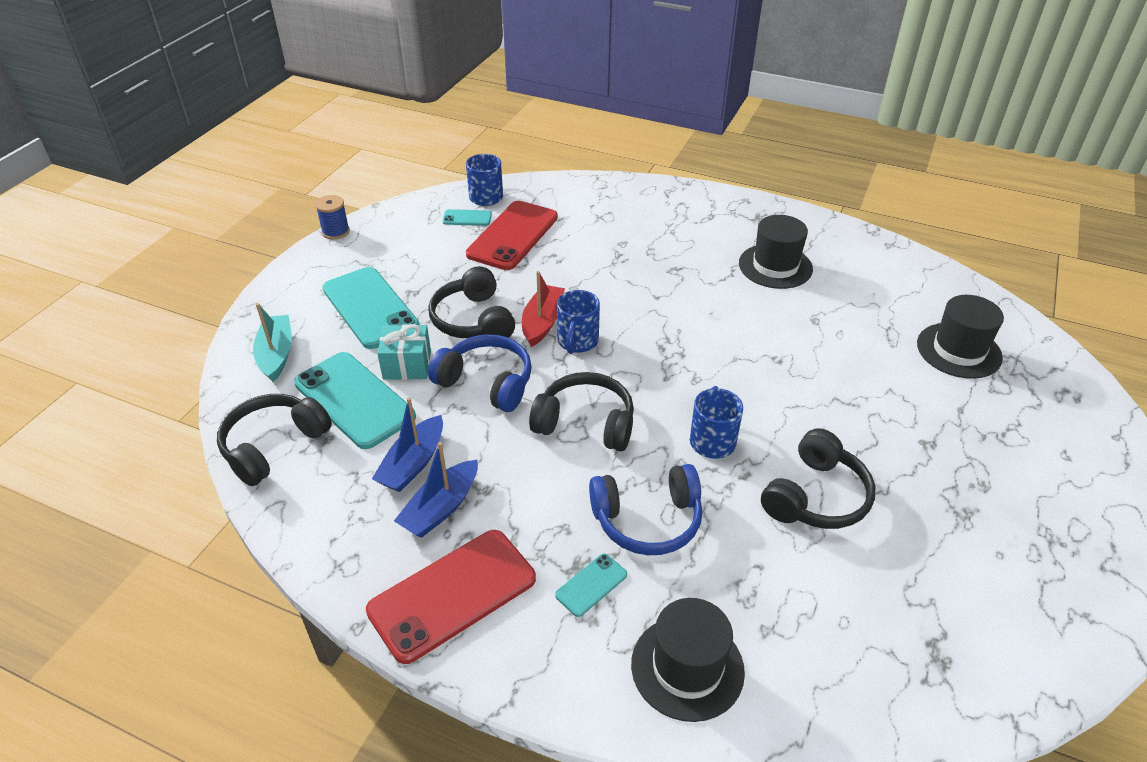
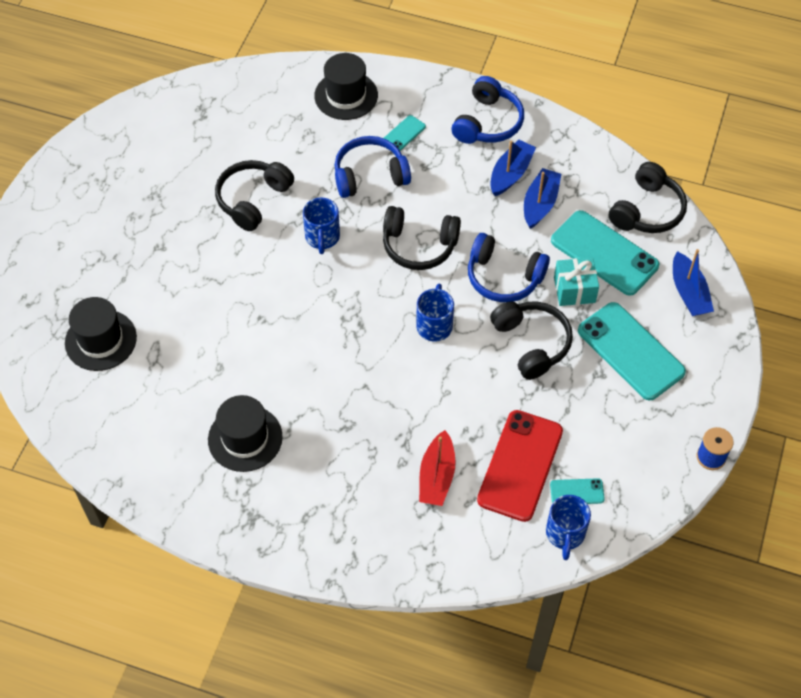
camera: 175 degrees right, 15 degrees up
(276, 354) = (688, 292): turquoise boat -> blue boat
(452, 594) = (488, 123): red phone -> blue headphones
(542, 322) = (468, 345): red boat -> red boat (436, 476)

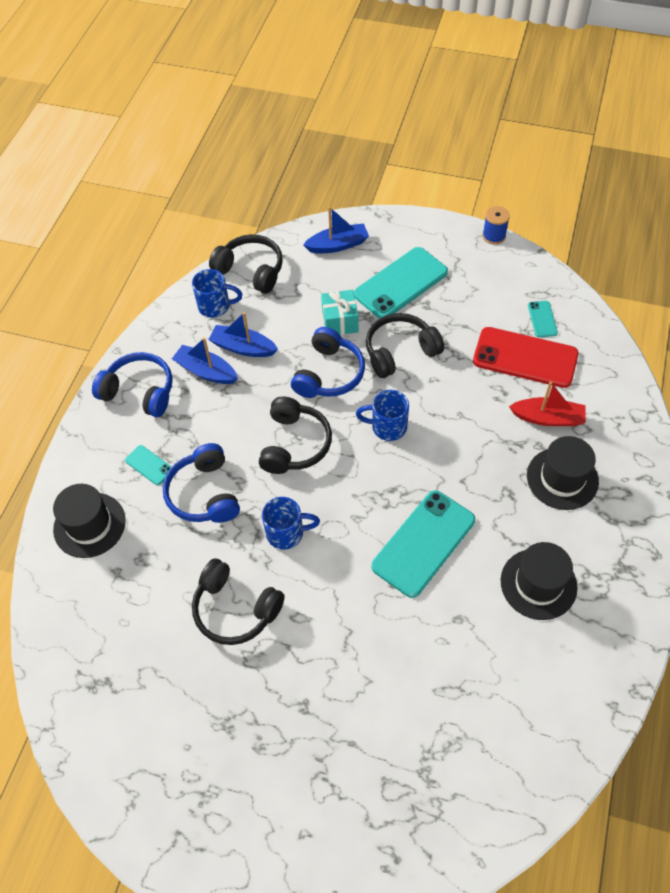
camera: 90 degrees left, 0 degrees up
(101, 340) = (439, 756): black hat -> black hat (562, 478)
(565, 534) = (582, 326): blue mug -> blue mug (215, 306)
(604, 253) = (299, 300): turquoise phone -> turquoise phone (423, 543)

